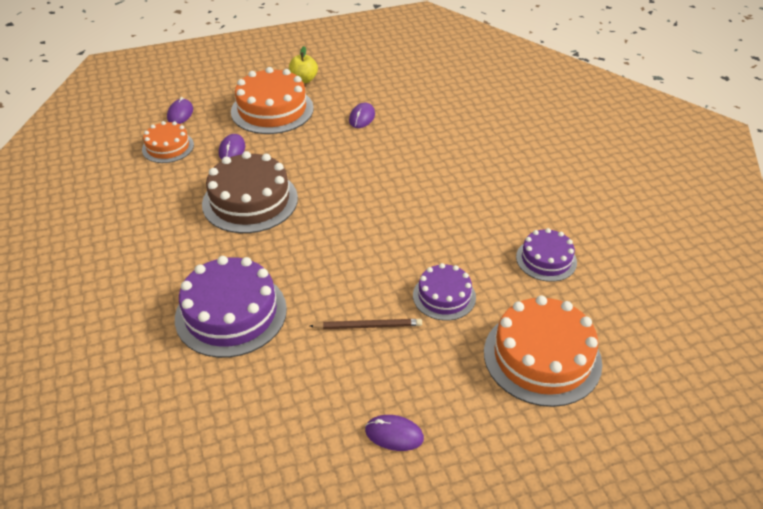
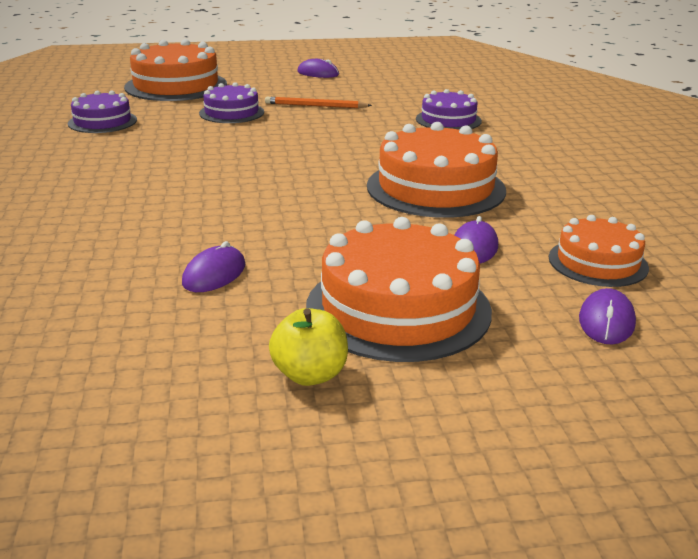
camera: 170 degrees left, 15 degrees down
(231, 313) = (448, 120): purple cake -> purple cake, size x0.58
(250, 201) = (436, 188): brown cake -> orange cake
(368, 326) = (316, 106): brown pencil -> orange pencil

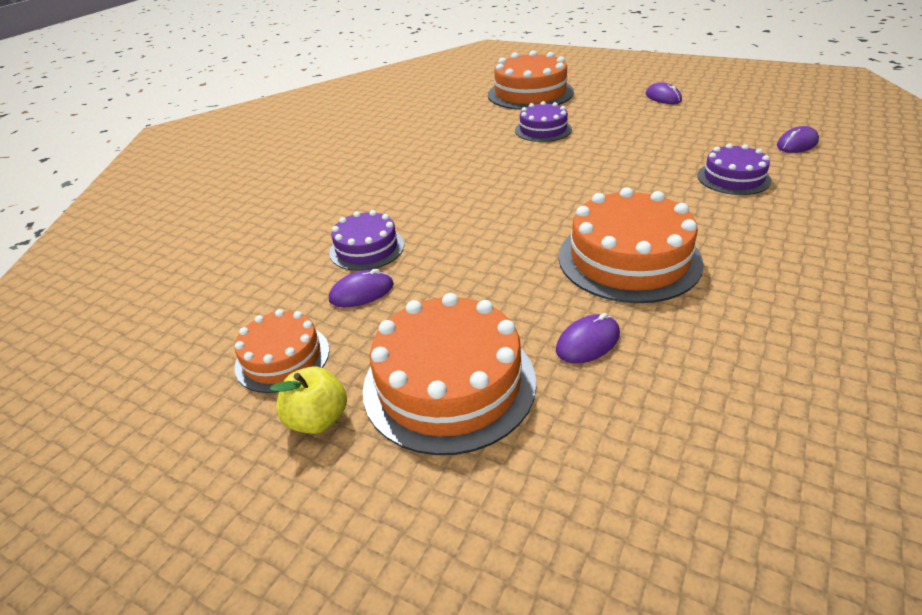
camera: 40 degrees right, 10 degrees up
(102, 122) = (442, 121): purple cake -> purple cake (367, 248)
(316, 106) = (621, 135): orange pencil -> none
(598, 262) = (695, 411): orange cake -> orange cake (282, 358)
(606, 321) = (618, 490): purple mouse -> purple mouse (797, 144)

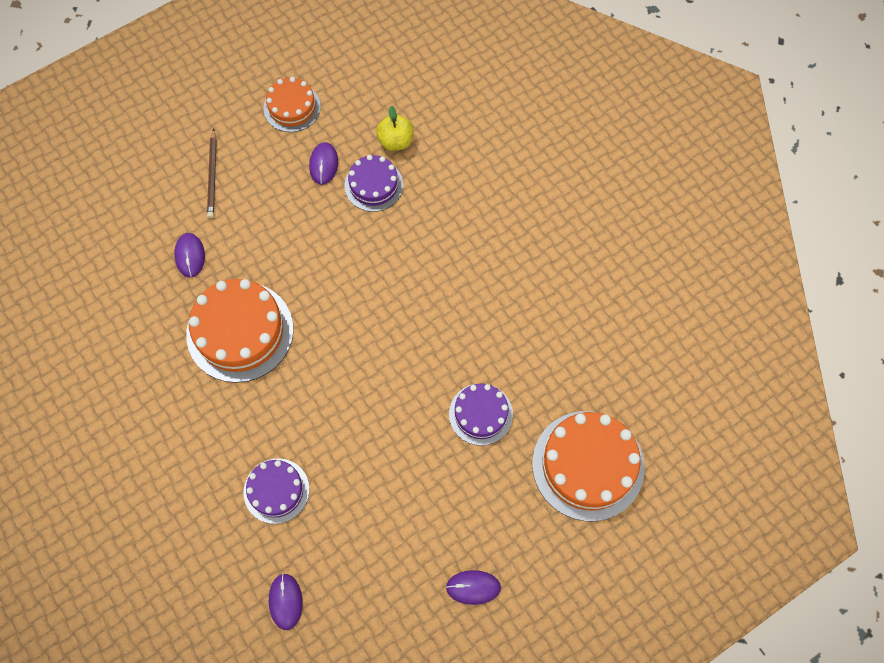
camera: 115 degrees right, 30 degrees up
(318, 419) = (233, 111): yellow apple -> yellow apple (395, 141)
(449, 383) = (212, 175): orange cake -> brown pencil

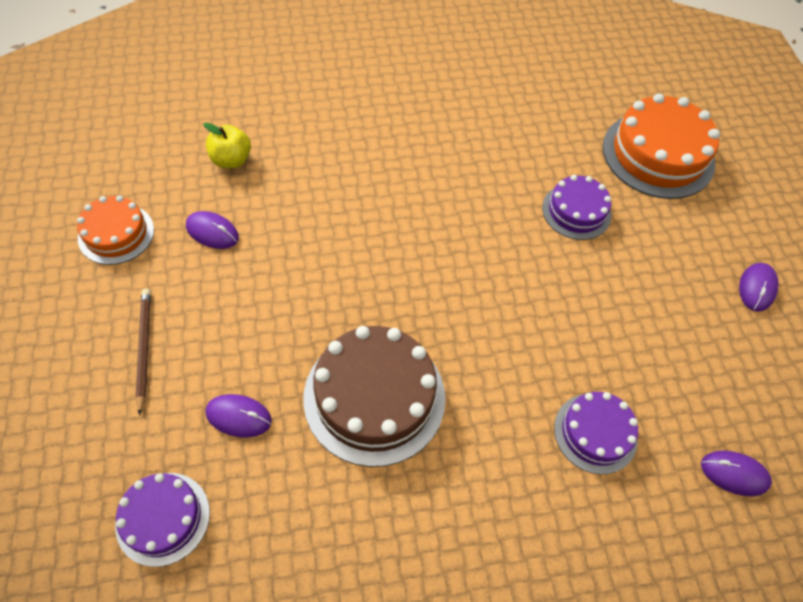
camera: 70 degrees left, 10 degrees down
(212, 175) = (144, 349): brown pencil -> brown pencil turned 120 degrees counterclockwise
(240, 331) = (374, 397): orange cake -> brown cake
(373, 185) = (270, 198): purple cake -> purple cake (163, 518)

